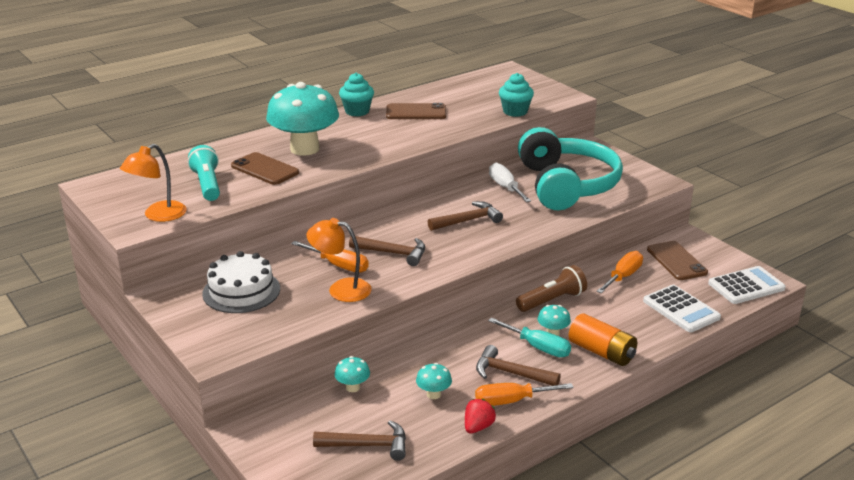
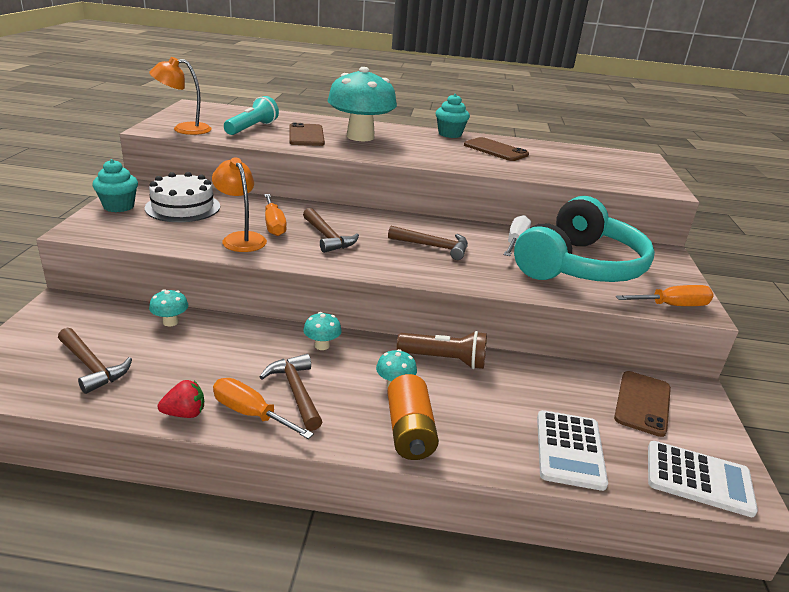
camera: 40 degrees right, 0 degrees up
(433, 394) = (208, 365): turquoise mushroom -> turquoise mushroom (322, 345)
(515, 111) = (588, 179): turquoise cupcake -> turquoise cupcake (119, 206)
(538, 347) = (359, 387): turquoise screwdriver -> none
(623, 276) = (554, 382): orange screwdriver -> orange screwdriver (672, 306)

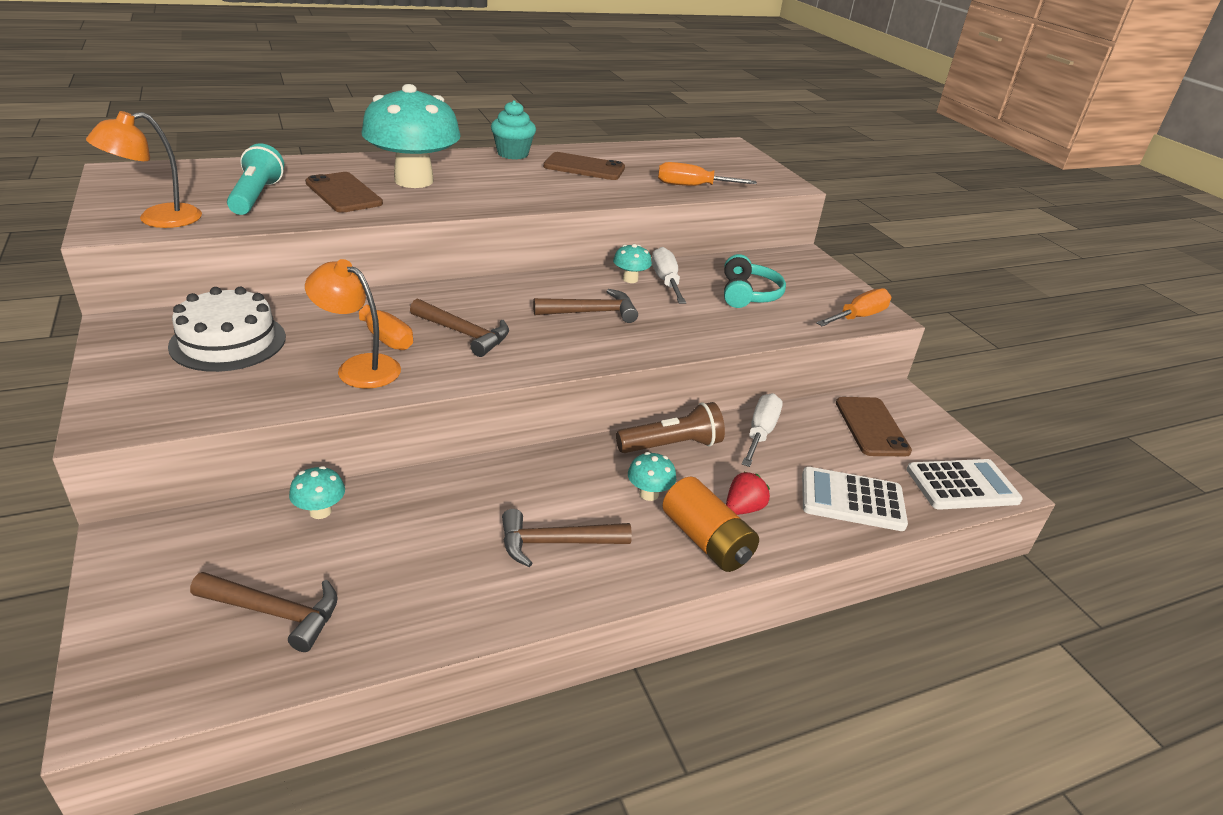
camera: 30 degrees left, 5 degrees up
(119, 206) = (128, 367): turquoise cupcake -> none
(185, 413) = (456, 622): red strawberry -> red strawberry (743, 508)
(250, 413) = (531, 590): orange screwdriver -> orange screwdriver (692, 186)
(296, 391) = (556, 543): brown hammer -> brown hammer turned 45 degrees counterclockwise
(322, 345) = (533, 475): turquoise mushroom -> turquoise mushroom (630, 279)
(529, 375) = (760, 432): none -> white screwdriver
(569, 450) = (852, 500): white calculator -> white calculator turned 120 degrees clockwise
(579, 266) = (748, 294): turquoise headphones -> turquoise headphones, size x0.48

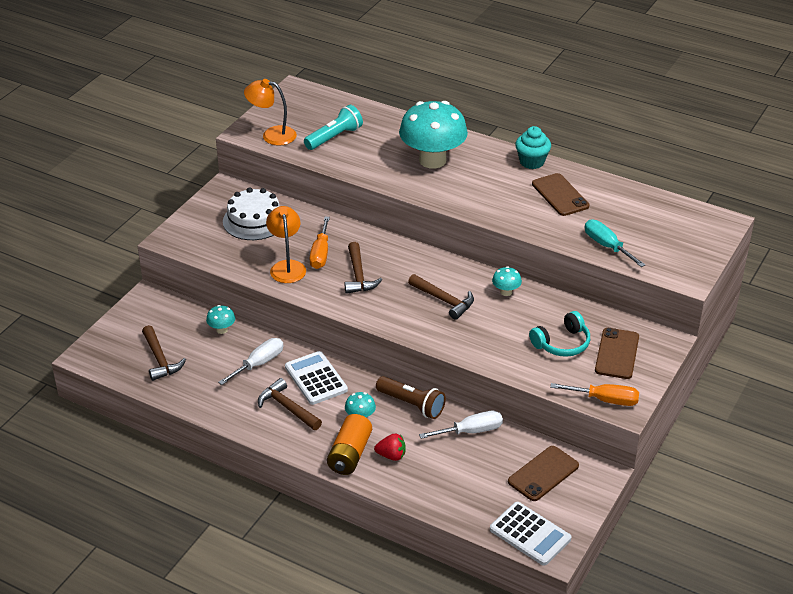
camera: 55 degrees right, 5 degrees up
(343, 193) = (380, 154): brown phone -> brown phone (617, 354)
(666, 281) = (526, 305): white screwdriver -> white screwdriver (259, 364)
(692, 186) = (607, 246): orange screwdriver -> turquoise screwdriver
(852, 500) = (453, 493): white calculator -> white calculator (316, 378)

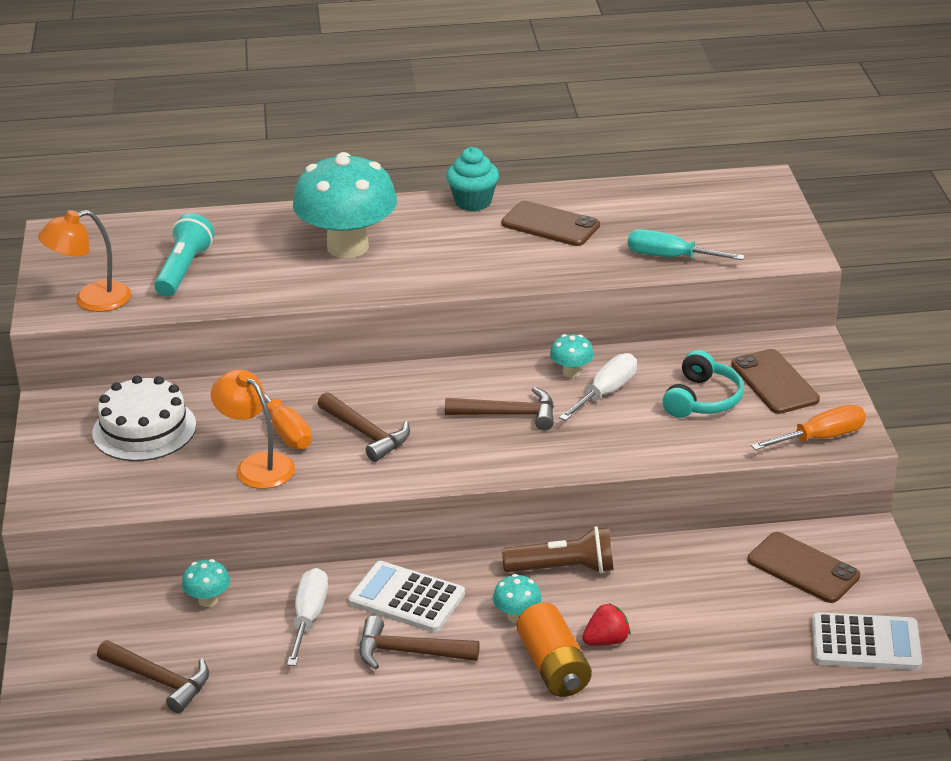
camera: 35 degrees left, 5 degrees down
(471, 431) = (668, 563): white screwdriver -> white screwdriver (606, 392)
(543, 474) = (803, 568): brown phone -> brown phone turned 60 degrees counterclockwise

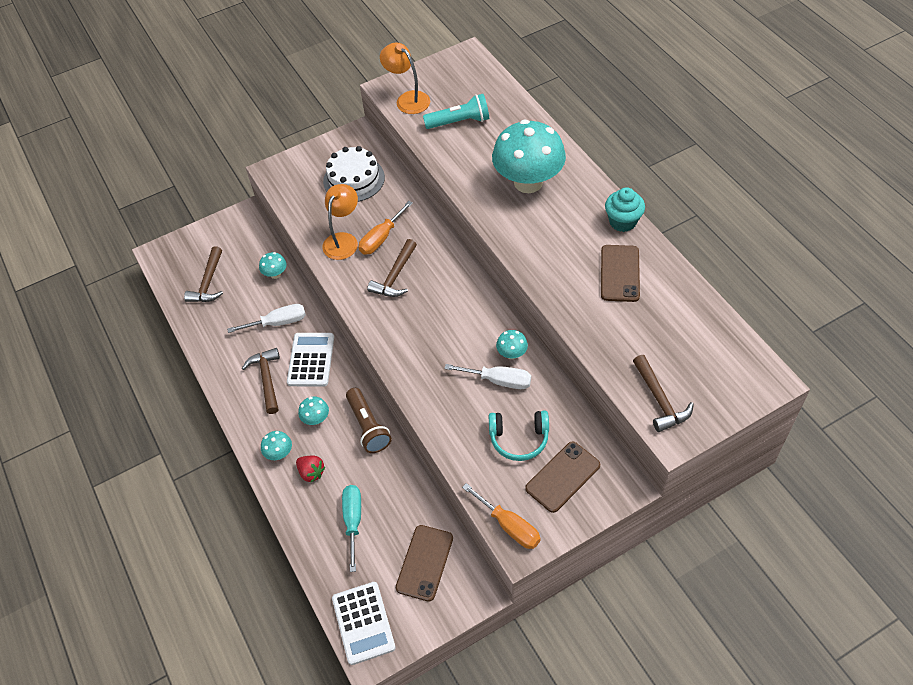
camera: 70 degrees right, 20 degrees up
(508, 414) = (448, 337): brown hammer -> brown hammer (660, 400)
(553, 666) = (279, 453): orange battery -> turquoise mushroom
(670, 257) = (619, 356): turquoise screwdriver -> turquoise screwdriver (353, 521)

